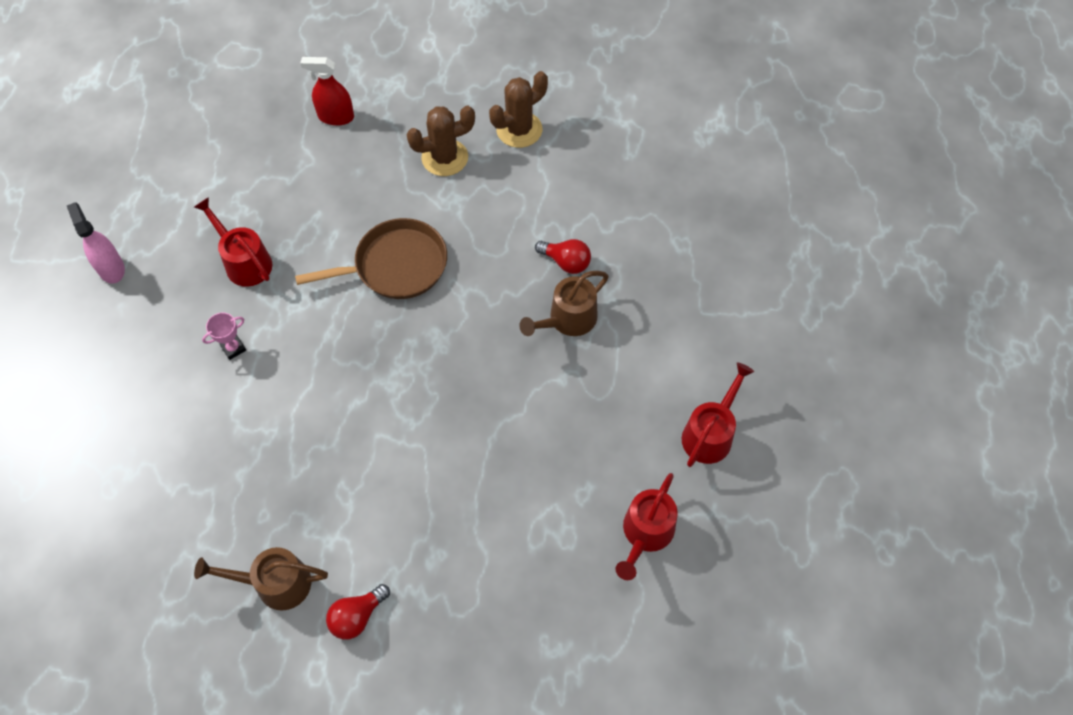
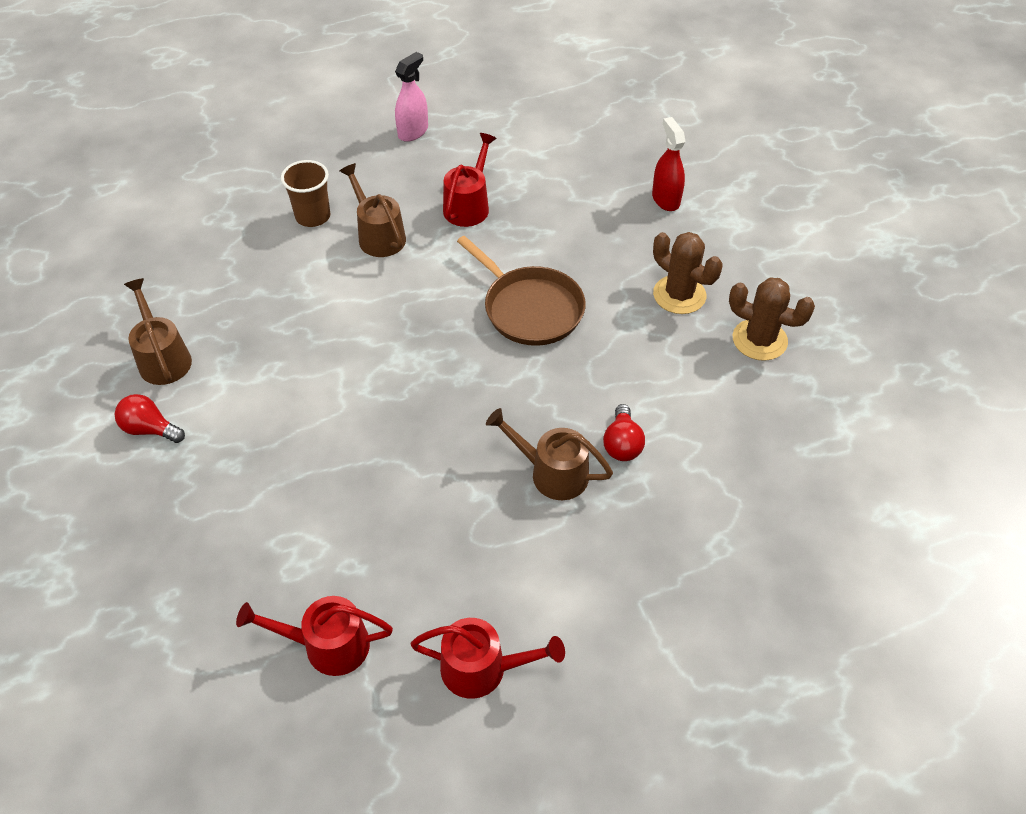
camera: 65 degrees right, 10 degrees down
(170, 395) = (313, 216): none -> brown cup
(233, 348) = (378, 235): pink trophy -> brown watering can

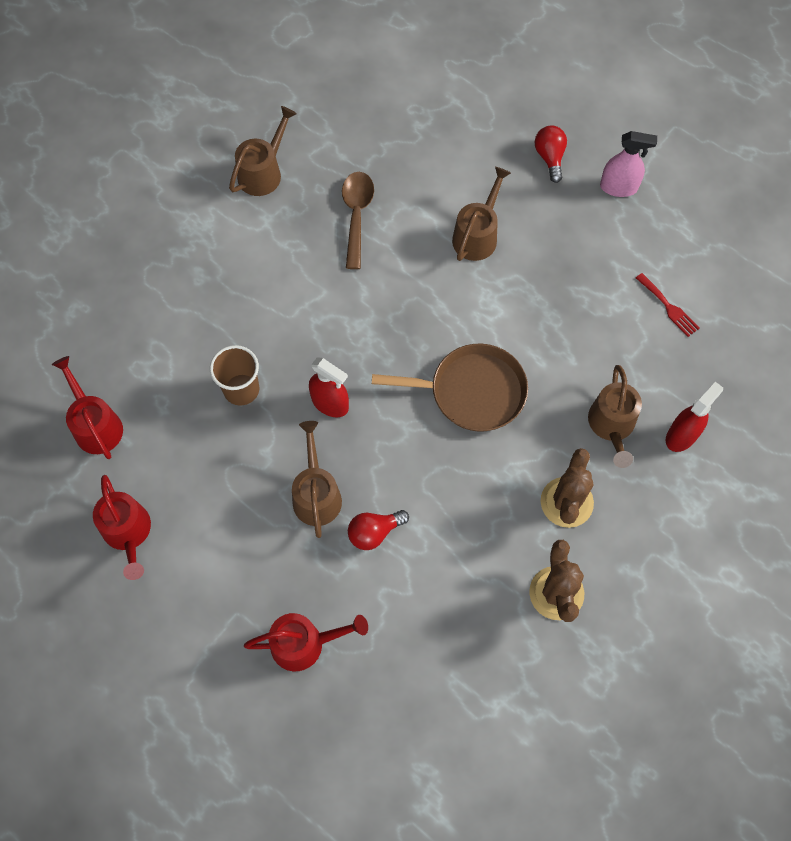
camera: 60 degrees right, 15 degrees up
(150, 429) = (199, 207): red light bulb -> red light bulb (550, 158)
(280, 308) = (356, 215): none -> brown spoon
(313, 216) = (466, 176): brown cup -> brown cup (241, 389)
(463, 418) = (330, 403): none -> red spray bottle
(469, 205) = (559, 281): red watering can -> red watering can (305, 643)
(530, 309) = (472, 392): brown pan -> brown pan turned 105 degrees counterclockwise
(546, 154) = (668, 307): none -> red fork
(628, 235) = (612, 426): none -> brown watering can

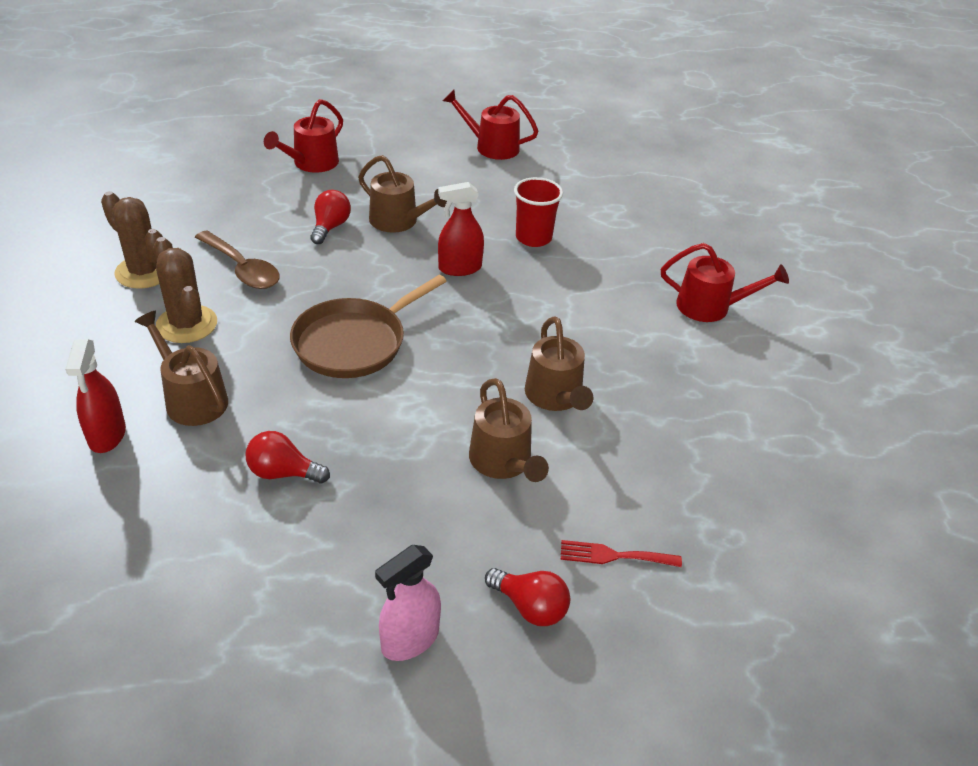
camera: 130 degrees right, 25 degrees down
(95, 424) = (593, 172): red watering can -> red watering can (711, 307)
(241, 389) = (533, 238): brown cup -> red cup
(263, 172) = (755, 371): brown watering can -> brown watering can (556, 397)
(356, 215) = (631, 396): brown spoon -> brown spoon (242, 269)
(601, 325) = (283, 473): none -> red light bulb
(668, 307) = (219, 544): red fork -> red fork (614, 556)

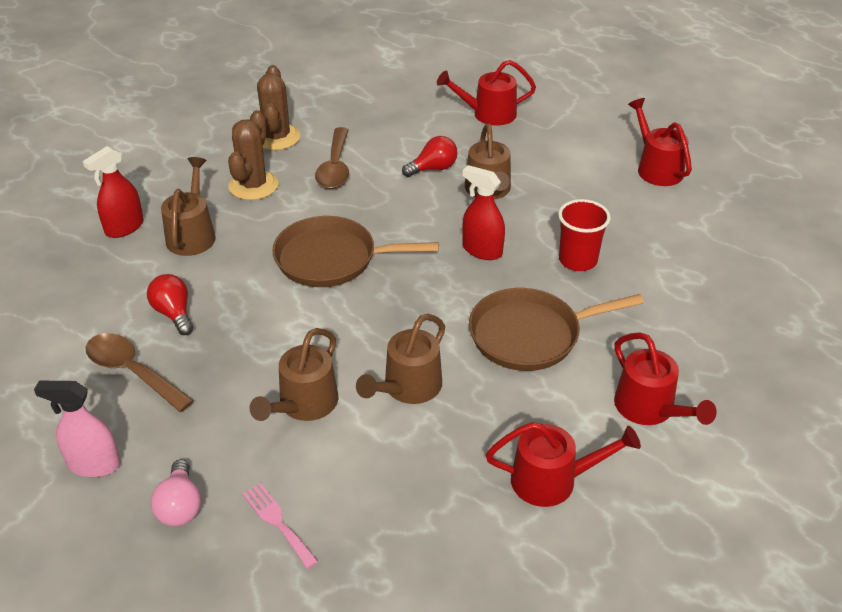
camera: 50 degrees right, 0 degrees up
(322, 545) = (132, 372): none -> brown spoon
(530, 607) = (180, 506): red light bulb -> pink light bulb
(578, 307) = (530, 335): none -> brown pan
(614, 556) = (278, 522): red fork -> pink fork
(726, 389) = (553, 480): none -> red watering can

